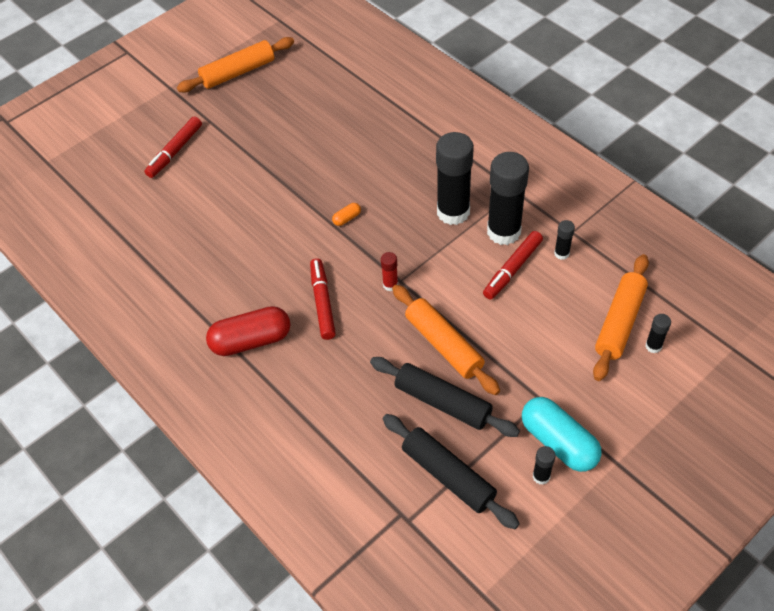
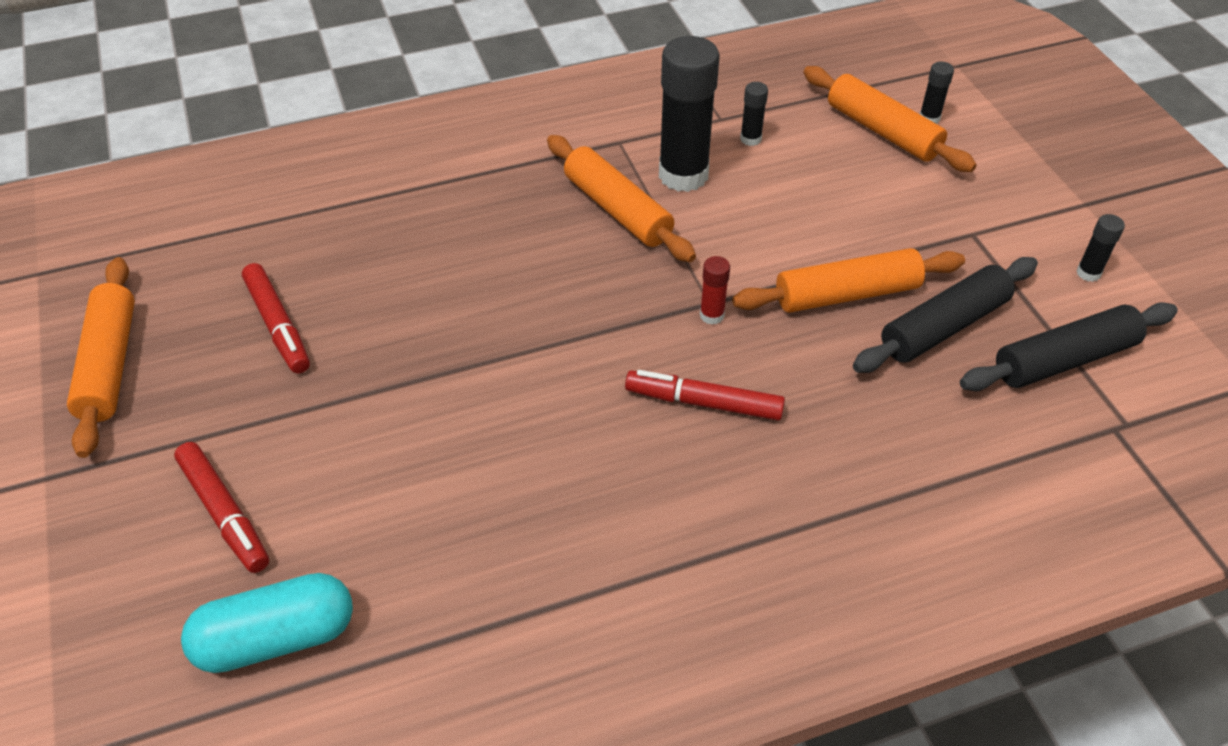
camera: 70 degrees left, 5 degrees down
(251, 340) = (734, 518): red capsule -> none
(347, 218) = (553, 324): orange capsule -> none
(453, 212) = (617, 209): black glue stick -> orange rolling pin
(512, 269) = (752, 188): red marker -> red marker (278, 325)
(558, 442) = (1042, 241): turquoise capsule -> turquoise capsule (276, 638)

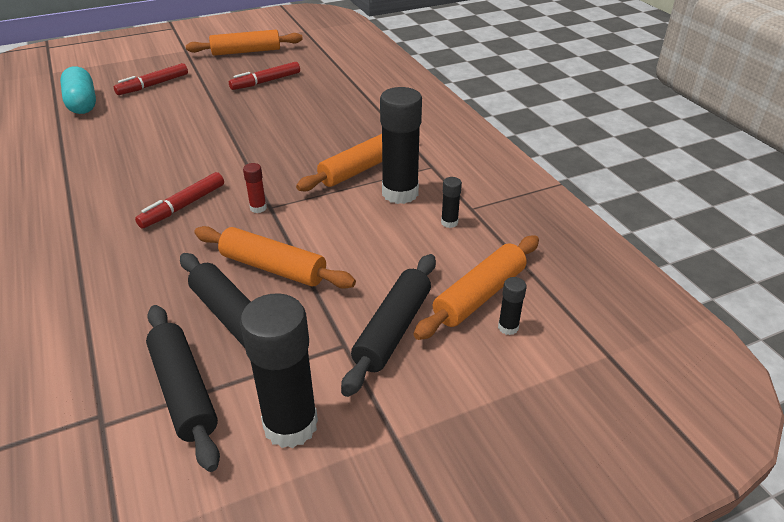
camera: 85 degrees right, 10 degrees down
(704, 403) = (183, 206): red marker -> red marker turned 150 degrees counterclockwise
(847, 294) = (273, 268): orange rolling pin -> orange rolling pin turned 45 degrees counterclockwise
(944, 197) = (393, 329): none -> black rolling pin
(1088, 273) = (290, 425): black glue stick -> black glue stick, size x2.28

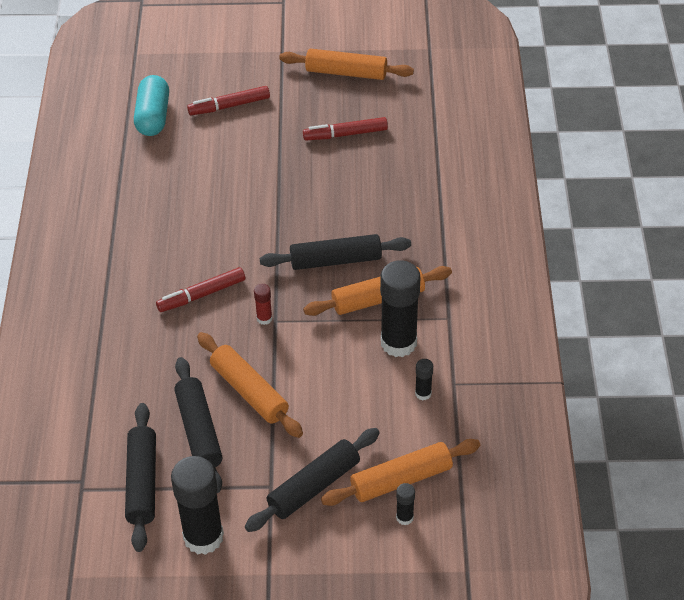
camera: 25 degrees right, 10 degrees up
(304, 153) = (336, 260): none -> black rolling pin

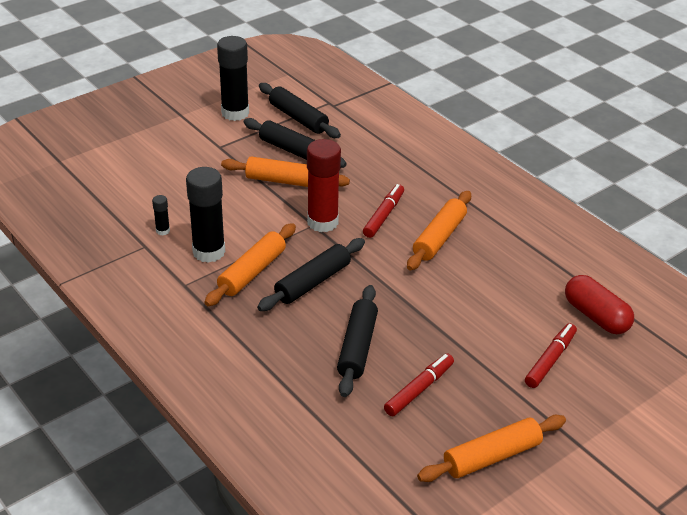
camera: 140 degrees right, 10 degrees down
(153, 117) = (596, 316): turquoise capsule -> red capsule
(264, 318) = (322, 222): red glue stick -> red glue stick, size x2.28
(314, 486) = (192, 157): black rolling pin -> black rolling pin (357, 347)
(401, 479) = (138, 182): orange rolling pin -> orange rolling pin (439, 237)
(404, 517) = (119, 167): black glue stick -> none

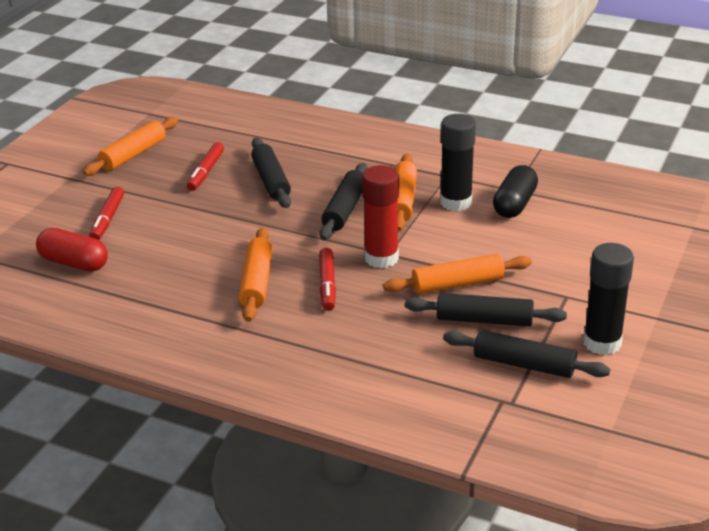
camera: 155 degrees right, 5 degrees down
(163, 231) = (514, 204): black glue stick -> black capsule

